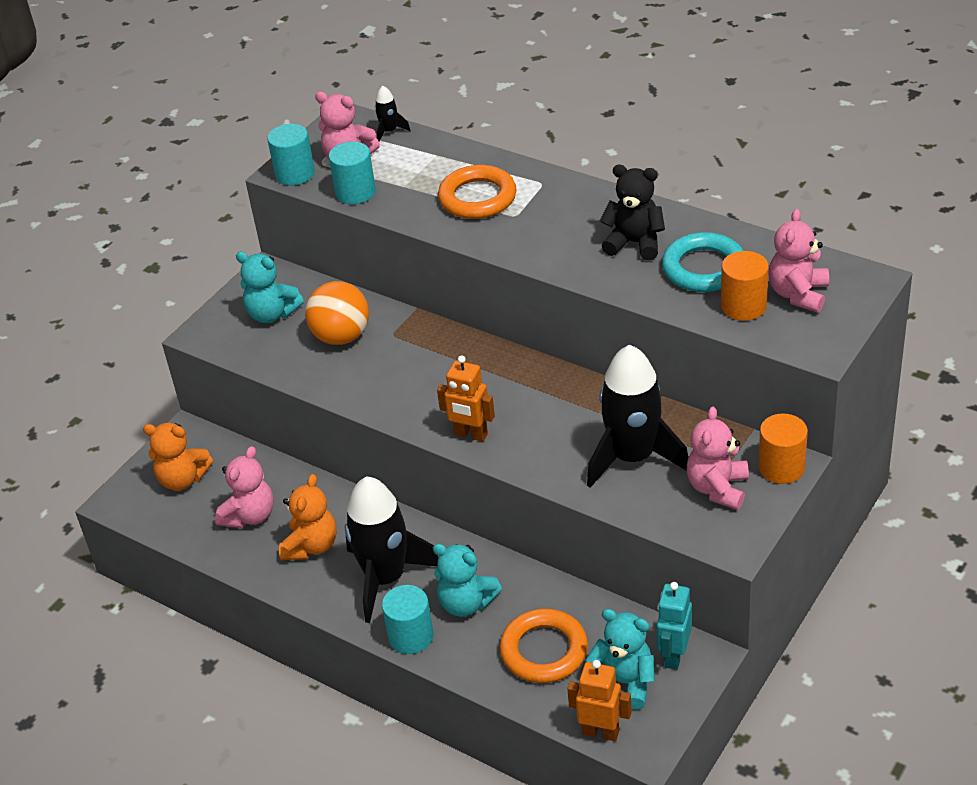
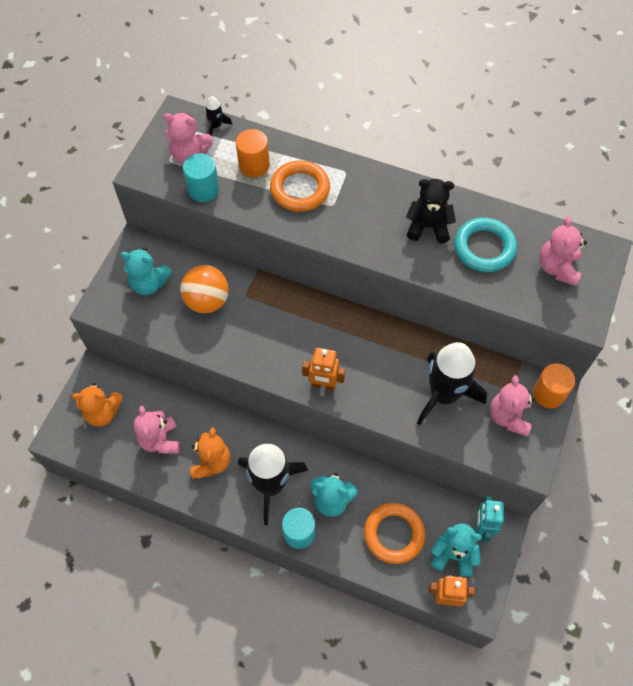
camera: 15 degrees left, 20 degrees up
(250, 516) = (160, 440): pink teddy bear -> pink teddy bear turned 150 degrees clockwise
(295, 174) = (151, 173): turquoise cylinder -> none
(743, 306) = (521, 282): orange cylinder -> orange cylinder (254, 165)

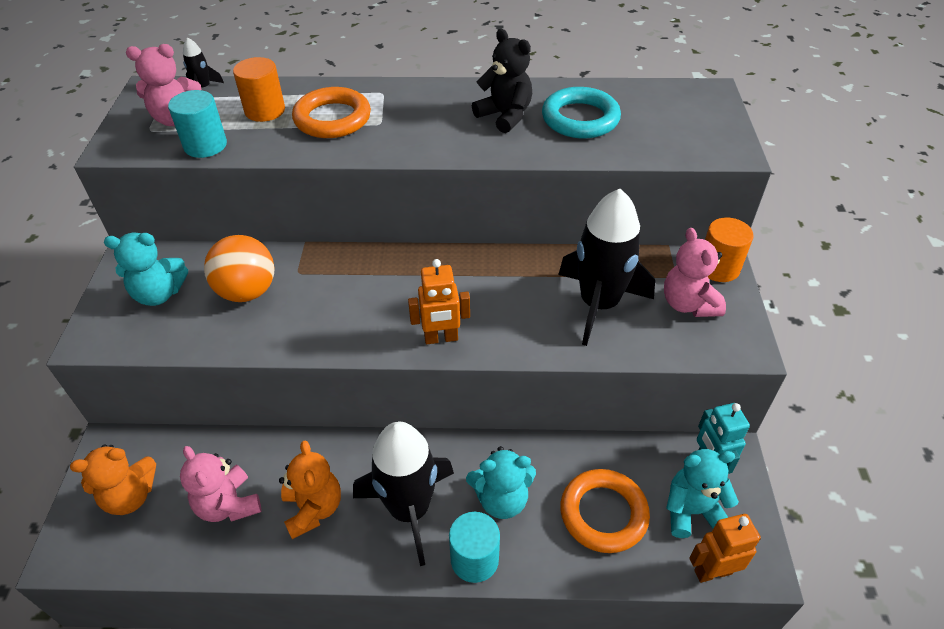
camera: 20 degrees left, 15 degrees down
(428, 227) = (505, 116): black teddy bear -> black teddy bear turned 60 degrees clockwise
(557, 268) = (672, 116): pink teddy bear -> none

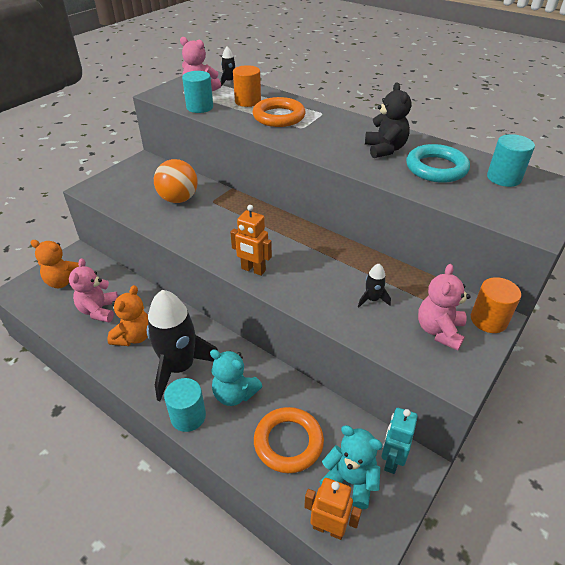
camera: 35 degrees right, 5 degrees down
(159, 294) = (138, 182): turquoise teddy bear -> none
(599, 304) = (372, 299): black rocket -> black rocket, size x0.42
(652, 103) = (504, 178): none -> turquoise cylinder

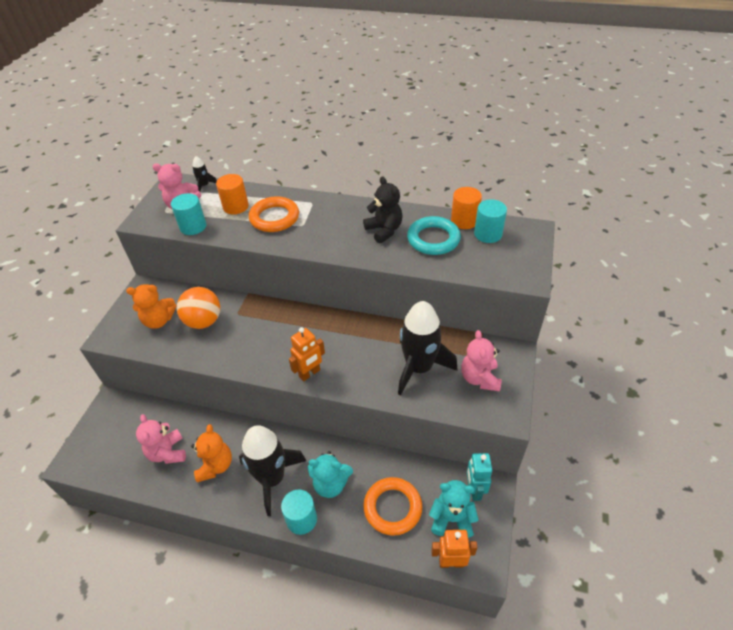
camera: 20 degrees left, 5 degrees up
(64, 281) = (115, 435): orange teddy bear -> orange teddy bear (159, 320)
(253, 270) = (310, 373): orange robot -> orange robot turned 45 degrees counterclockwise
(372, 299) = (419, 368): black rocket -> black rocket, size x2.41
(488, 320) = (511, 355): orange cylinder -> orange cylinder (464, 221)

